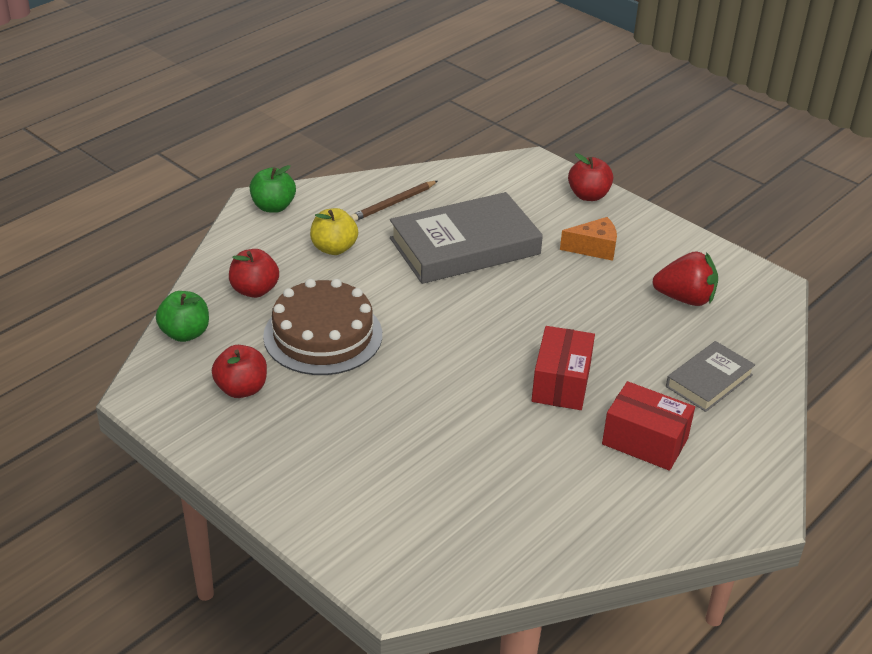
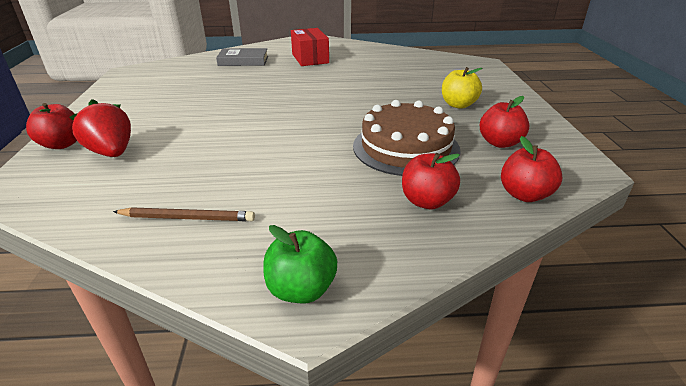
camera: 135 degrees left, 5 degrees down
(185, 333) = (524, 195): green apple -> red apple
(334, 248) = (309, 203): yellow apple -> yellow apple (458, 105)
(464, 246) = (213, 154): grey book -> none
(561, 383) = (305, 81): red box -> none
(594, 248) = (149, 117): orange cheese -> none
(685, 298) = (175, 82): red strawberry -> red strawberry (112, 152)

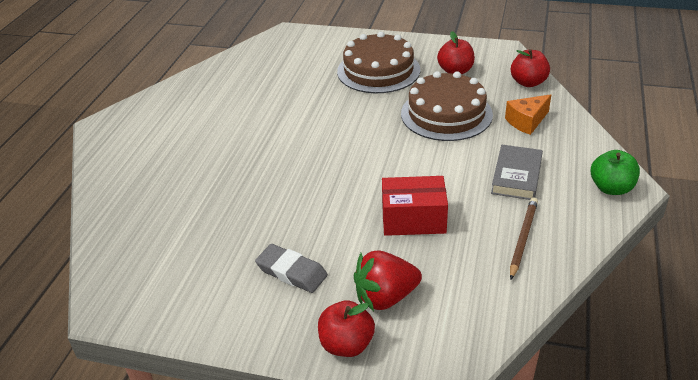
camera: 70 degrees left, 5 degrees up
(151, 113) = (291, 272): none -> grey eraser
(243, 61) = (152, 190): grey book -> grey book (516, 176)
(310, 58) = (188, 134): red box -> red box (413, 219)
(427, 201) = (527, 121): red apple -> orange cheese
(458, 105) = (378, 70): yellow apple -> brown cake

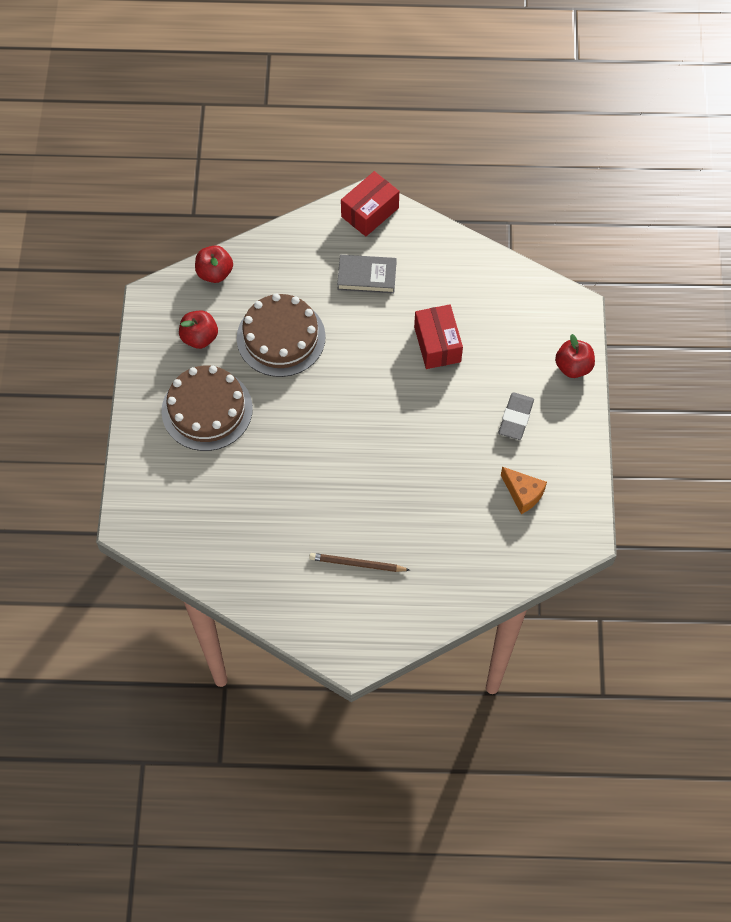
camera: 105 degrees left, 25 degrees up
(385, 297) = (524, 350): red strawberry -> none
(523, 238) = (442, 269): brown pencil -> brown pencil (357, 564)
(527, 121) = (284, 272): orange cheese -> orange cheese (523, 494)
(611, 188) = (370, 212): green apple -> red box

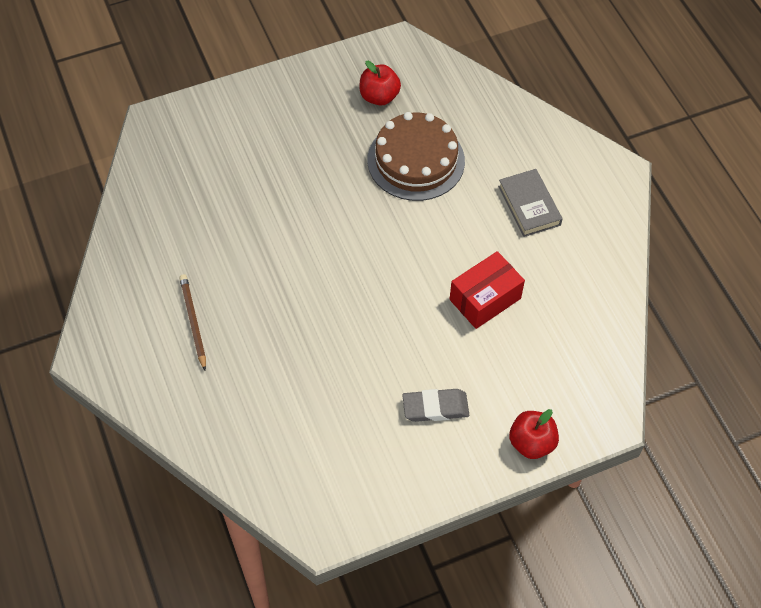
camera: 65 degrees right, 5 degrees down
(207, 409) = (304, 132): brown cake -> none
(215, 273) = (457, 80): red apple -> none
(370, 212) = (608, 179): red box -> none
(523, 494) = (345, 448): orange cheese -> none

